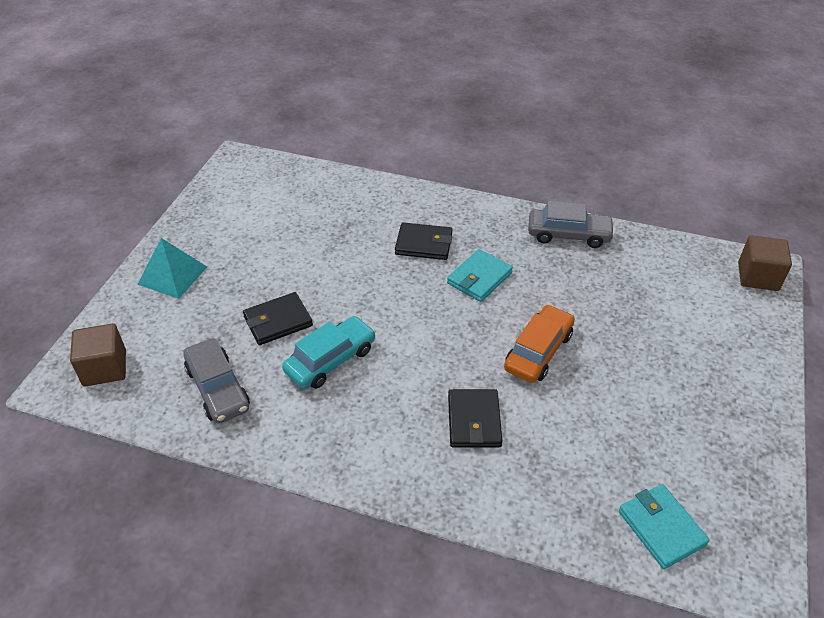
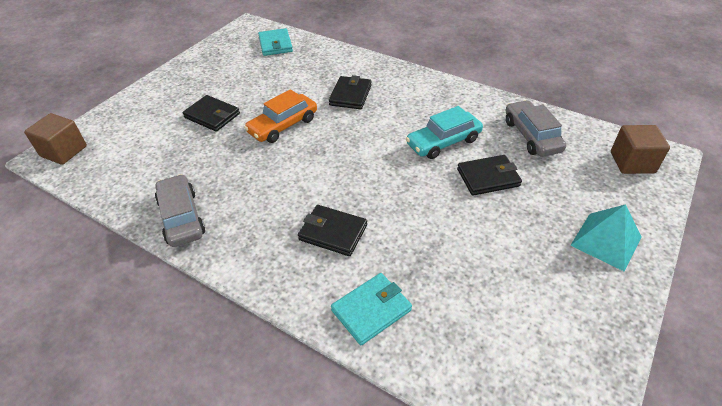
camera: 165 degrees left, 0 degrees up
(479, 278) = (295, 187): turquoise wallet -> turquoise wallet (371, 310)
(568, 235) = (181, 217): grey car -> grey car turned 45 degrees clockwise
(638, 351) = (212, 116): none -> black wallet

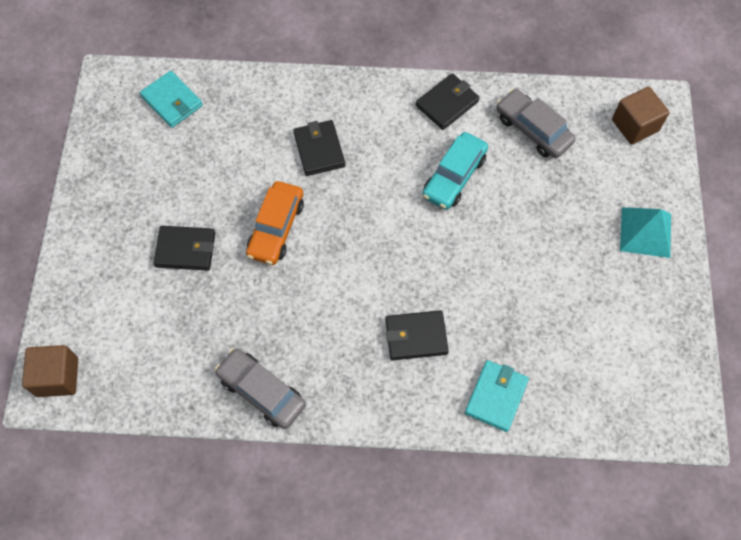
camera: 30 degrees left, 20 degrees up
(488, 177) = (518, 204): black wallet -> black wallet (447, 103)

